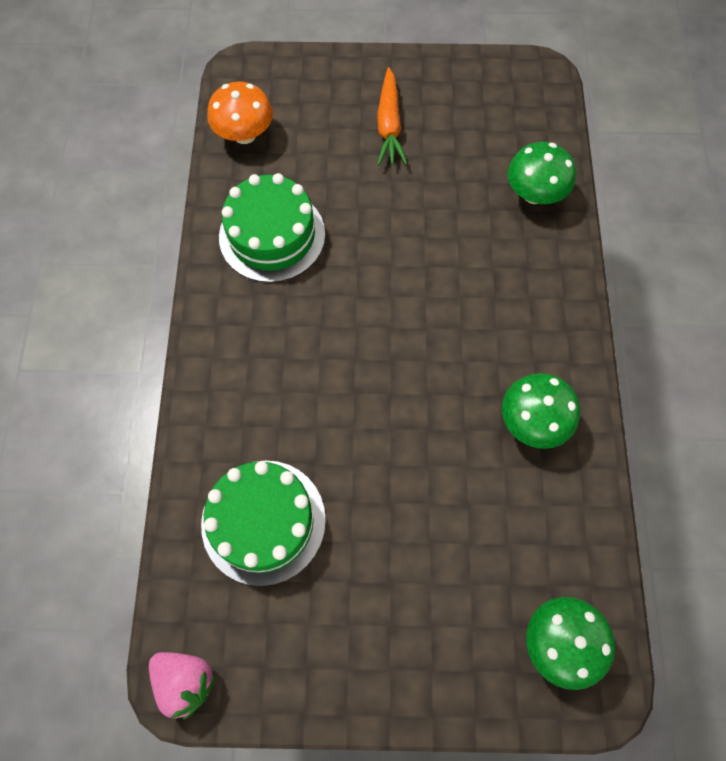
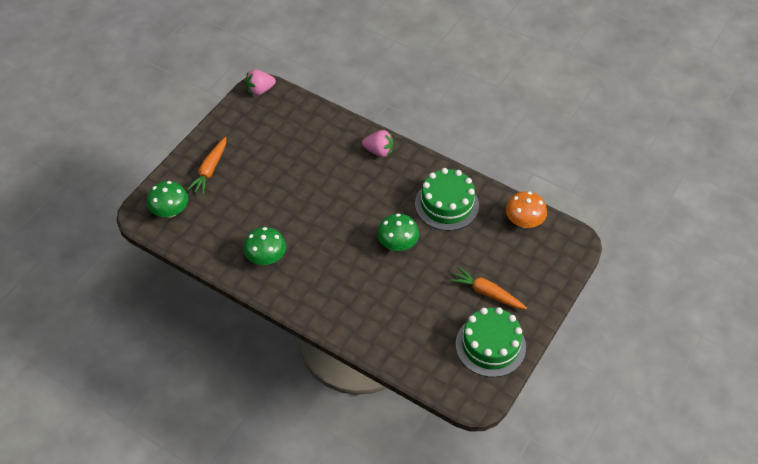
camera: 120 degrees right, 15 degrees down
(222, 380) = (379, 151): none -> pink strawberry
(263, 521) = (301, 138): green cake -> green cake (490, 345)
(429, 636) = (210, 170): none -> orange carrot
(534, 193) = (390, 338): green mushroom -> green mushroom (397, 244)

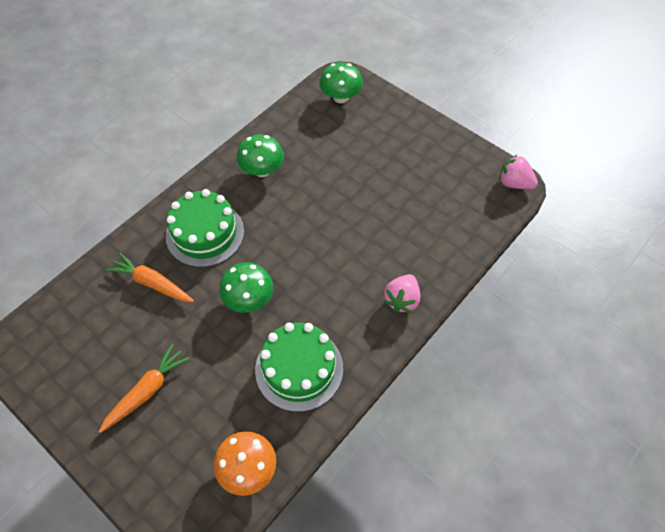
camera: 100 degrees right, 5 degrees up
(210, 170) = (392, 131): orange carrot -> orange carrot (152, 283)
(260, 90) = (514, 183): pink strawberry -> pink strawberry turned 45 degrees counterclockwise
(490, 345) = (71, 379): green cake -> green cake (205, 233)

